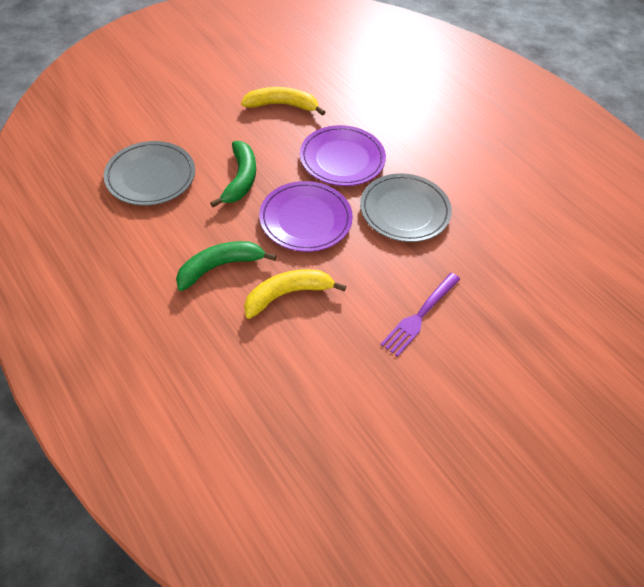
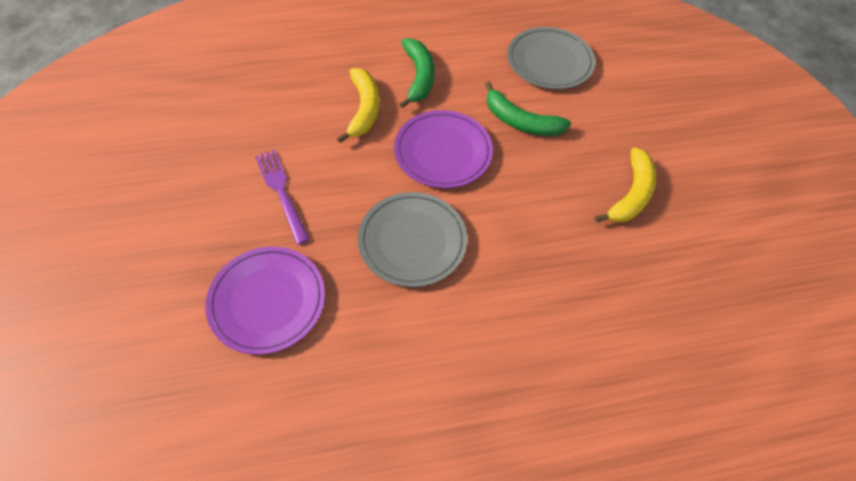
camera: 115 degrees right, 5 degrees up
(342, 159) = (517, 217): purple plate -> purple plate (267, 301)

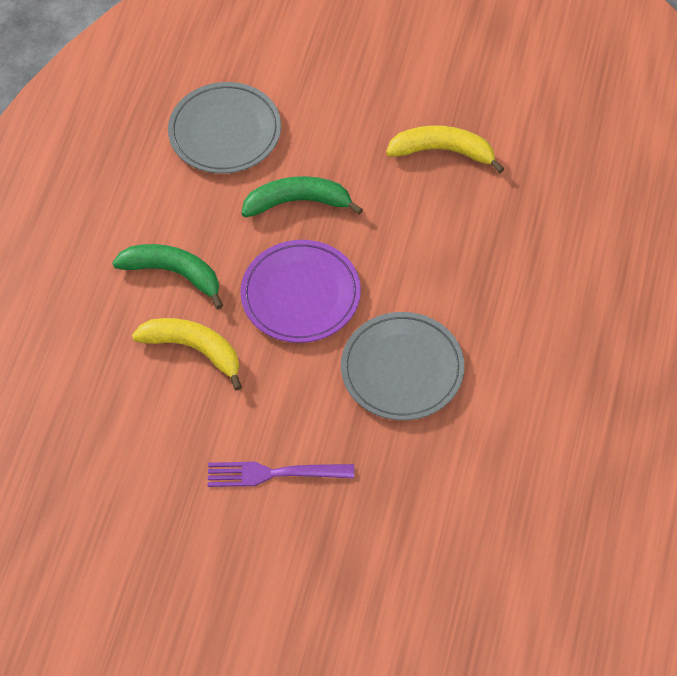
camera: 60 degrees left, 0 degrees up
(267, 301) = (409, 527): purple plate -> none
(520, 121) = (298, 202): green banana -> green banana turned 150 degrees counterclockwise
(631, 194) = (443, 151): yellow banana -> yellow banana turned 45 degrees counterclockwise

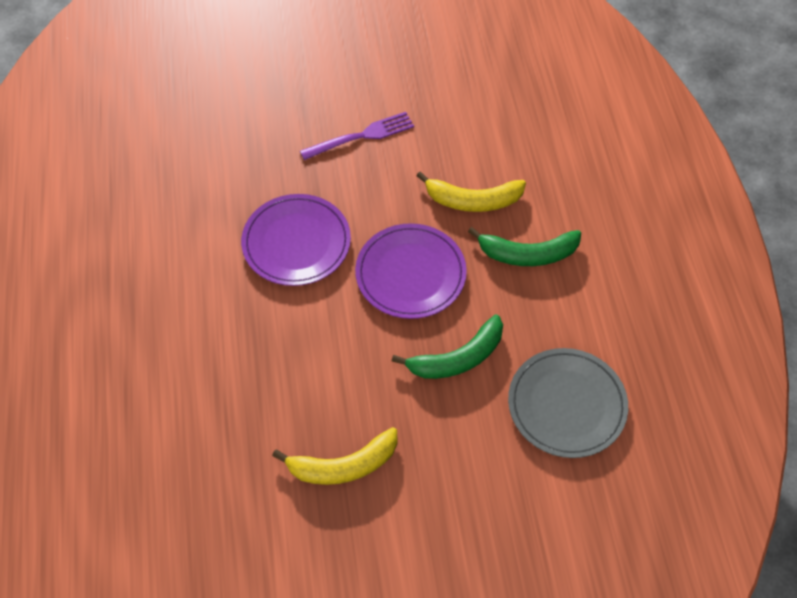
camera: 155 degrees right, 0 degrees up
(402, 369) = (296, 243): grey plate -> purple plate

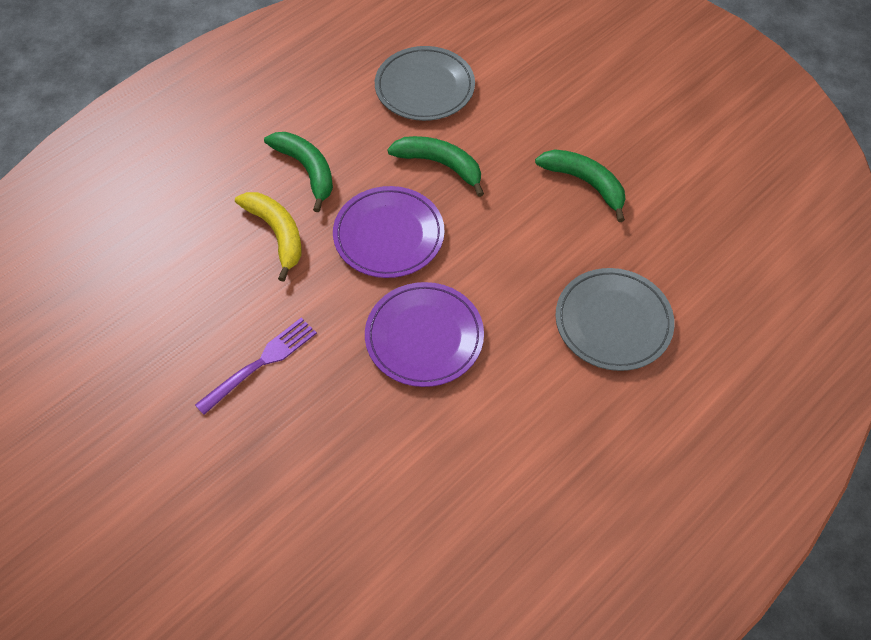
camera: 125 degrees left, 0 degrees up
(194, 380) = (613, 322): none -> grey plate
(344, 465) = (585, 183): yellow banana -> green banana
(361, 136) = (260, 363): purple fork -> purple fork turned 105 degrees clockwise

